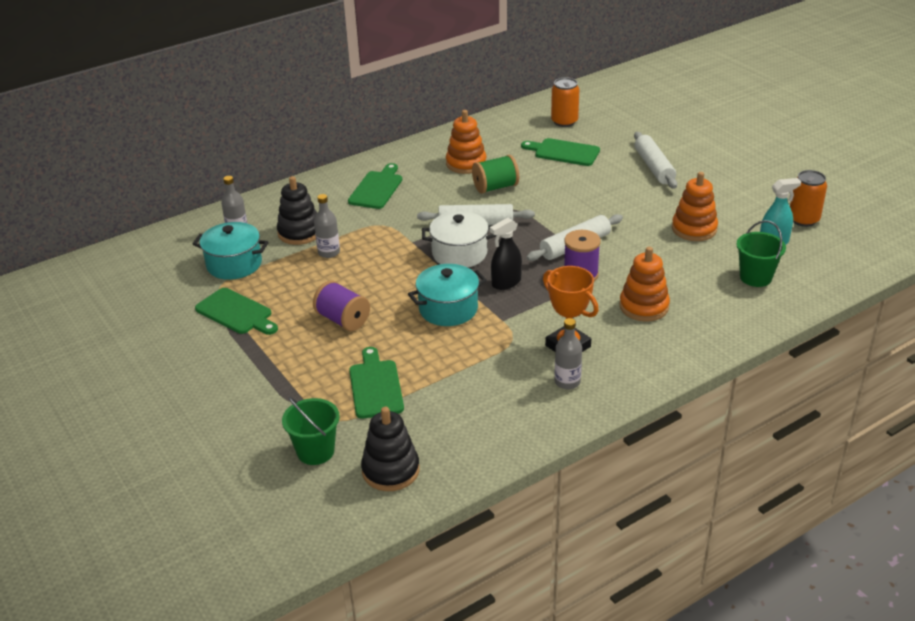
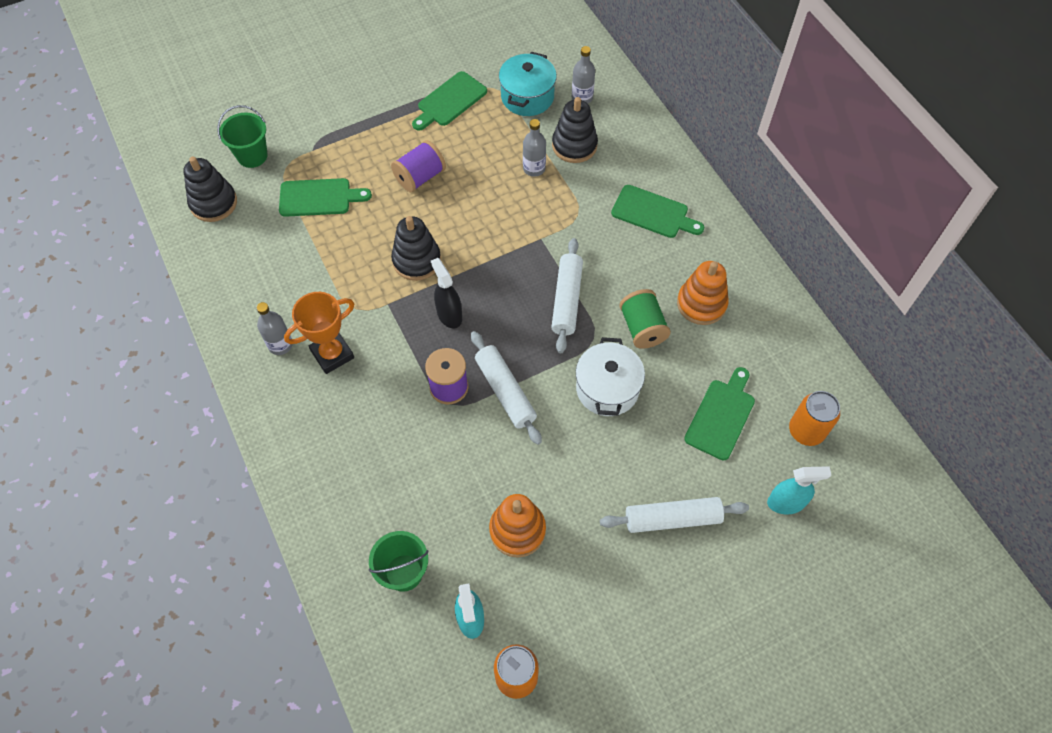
camera: 95 degrees right, 25 degrees up
(448, 309) = (416, 260): turquoise pot -> black stacking toy
(459, 253) = (511, 279): white pot -> white pot (607, 389)
(622, 127) = (786, 503): none -> turquoise spray bottle
(644, 306) = (378, 437): orange stacking toy -> none

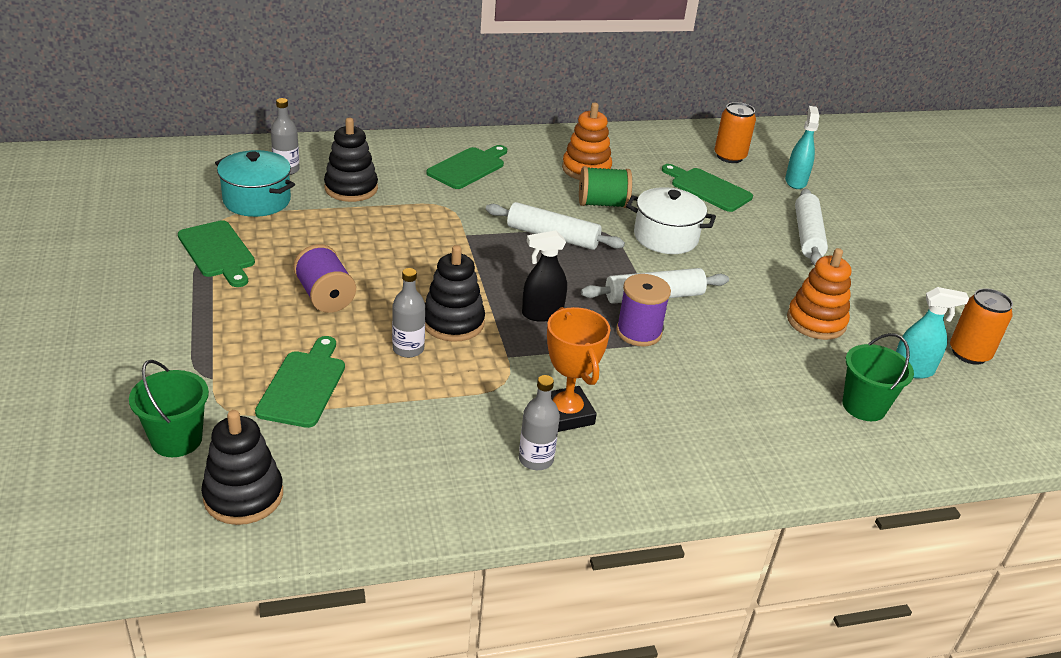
camera: 80 degrees left, 25 degrees down
(534, 168) = (366, 218): grey bottle -> grey bottle (408, 349)

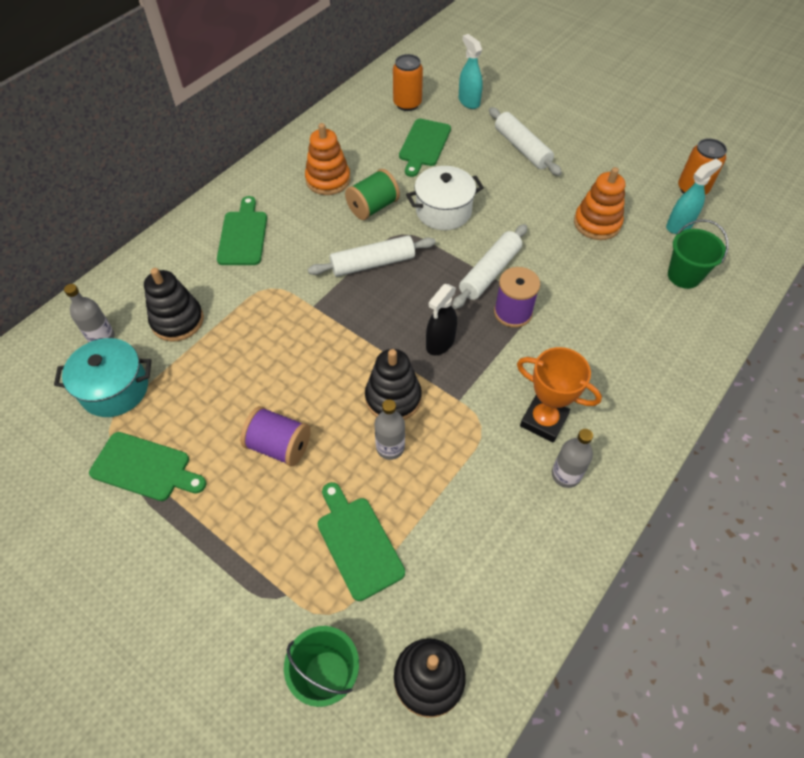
camera: 35 degrees left, 20 degrees up
(708, 189) = (424, 145): green cutting board -> green cutting board turned 75 degrees counterclockwise

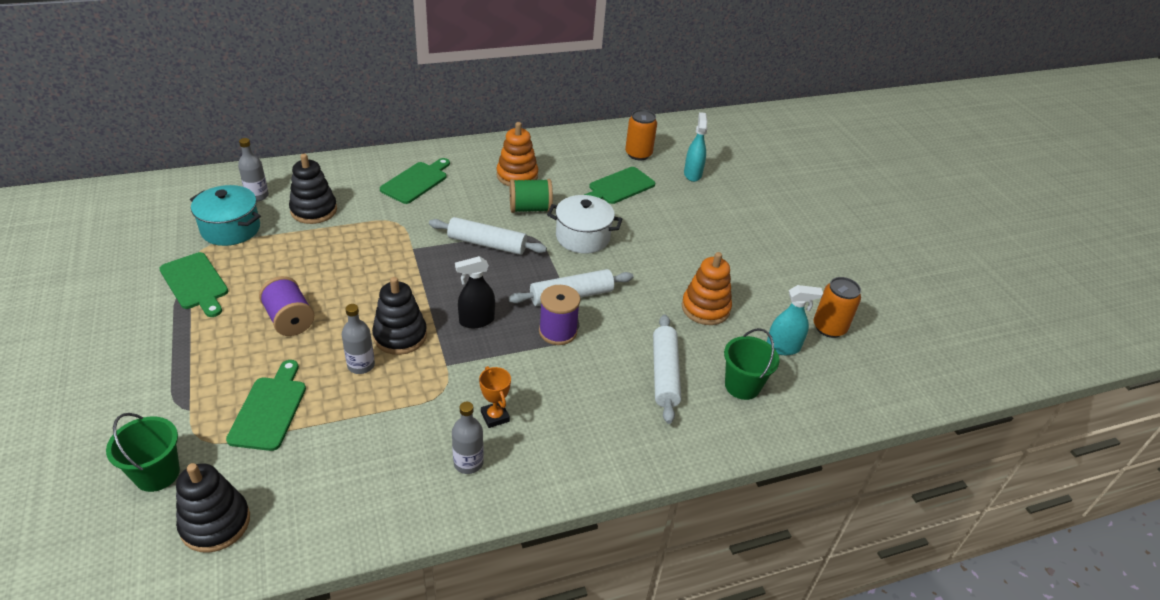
camera: 30 degrees right, 15 degrees down
(522, 148) = (701, 226): white rolling pin -> white rolling pin (664, 374)
(543, 420) = (495, 416): orange trophy -> orange trophy, size x0.61

